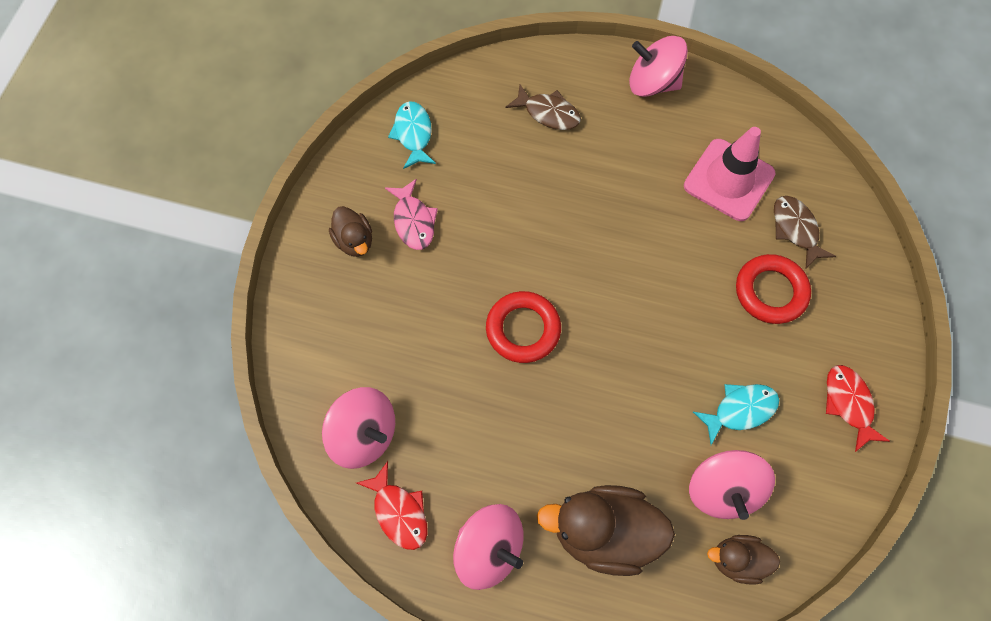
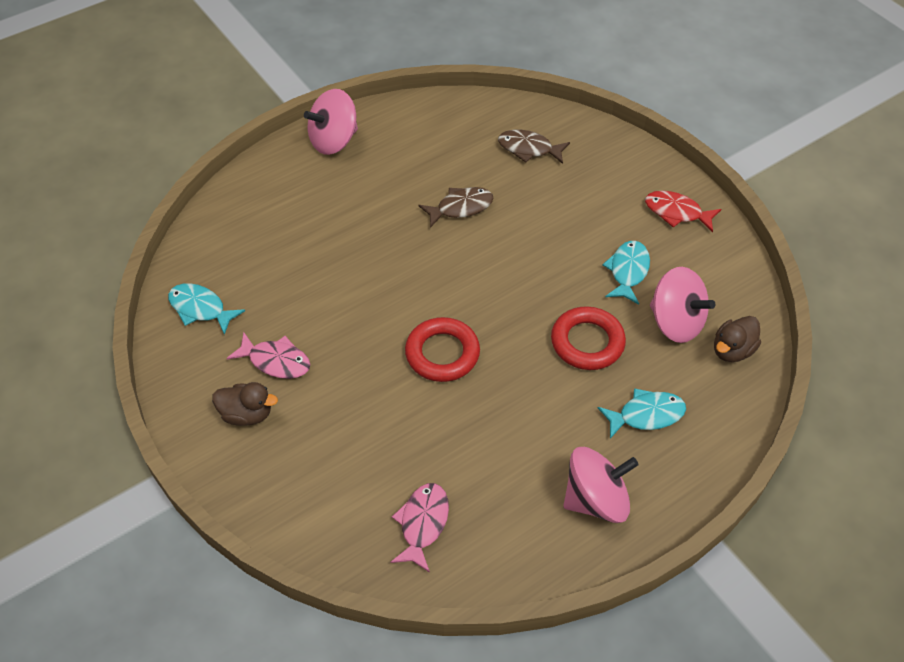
camera: 50 degrees left, 15 degrees down
(364, 434) = (422, 524): pink spinning top -> pink fish
(399, 512) = (511, 543): red fish -> none
(548, 113) = (285, 214): brown fish -> brown fish (460, 207)
(604, 532) = (646, 415): brown duck -> turquoise fish
(728, 180) = (455, 155): pink traffic cone -> none
(770, 291) = (559, 194): red ring -> red ring (587, 342)

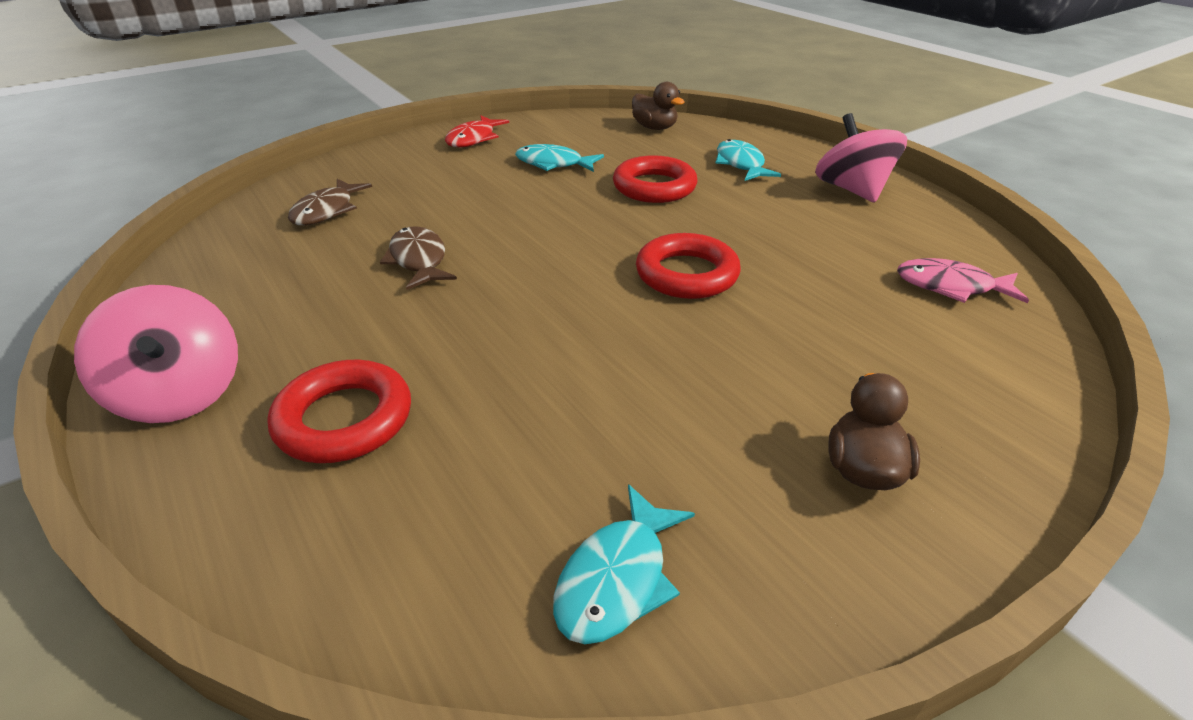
camera: 90 degrees left, 15 degrees down
(276, 361) = (736, 439): pink fish -> none
(309, 203) = (344, 419): none -> red ring
(675, 322) = (623, 147): pink spinning top -> none

